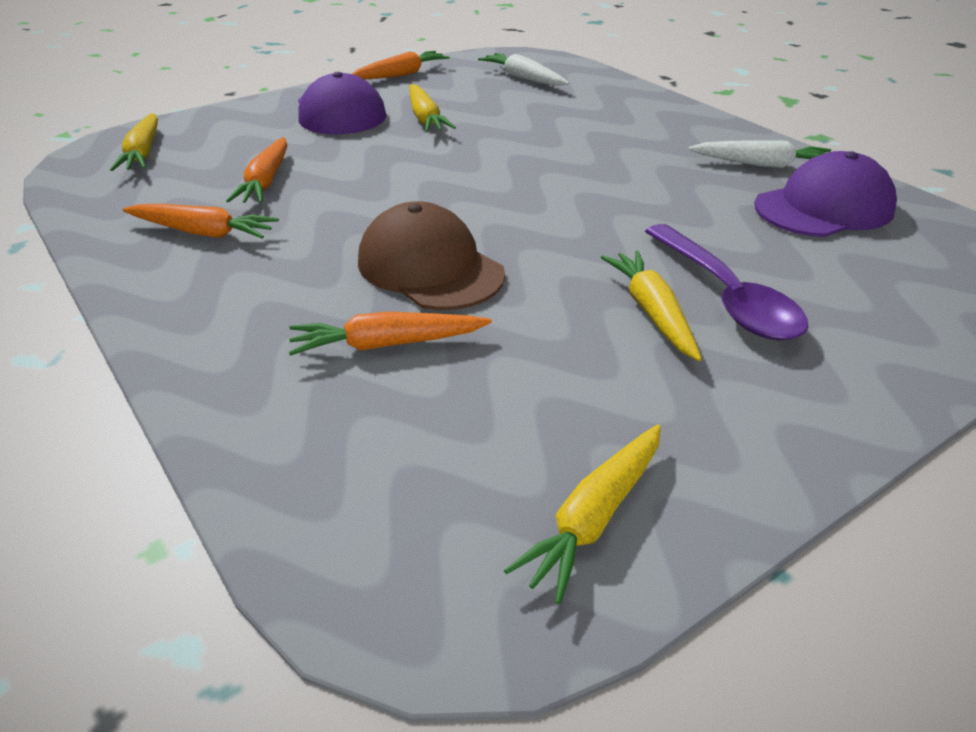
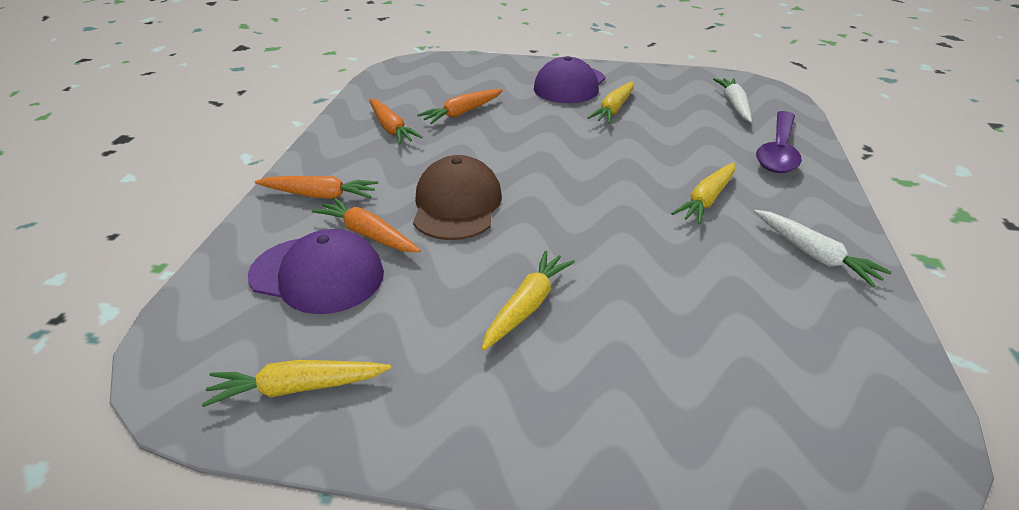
camera: 45 degrees right, 0 degrees up
(143, 152) = (435, 71): yellow carrot -> yellow carrot (707, 199)
(400, 75) = (649, 72): orange carrot -> orange carrot (319, 195)
(726, 296) = (594, 328): purple spoon -> purple spoon (778, 151)
(824, 207) = (804, 315): purple cap -> purple cap (317, 275)

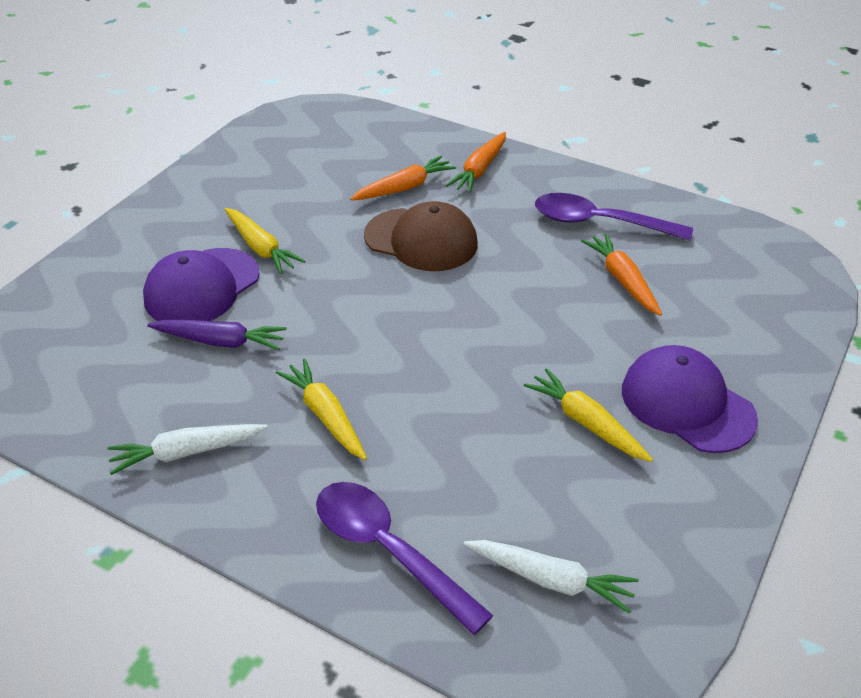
camera: 110 degrees right, 5 degrees up
(298, 388) = (261, 148): yellow carrot -> none
(317, 275) = (366, 161): purple cap -> purple cap (202, 287)
(391, 128) = (599, 223): orange carrot -> purple spoon
(685, 283) = (220, 341): none -> purple carrot

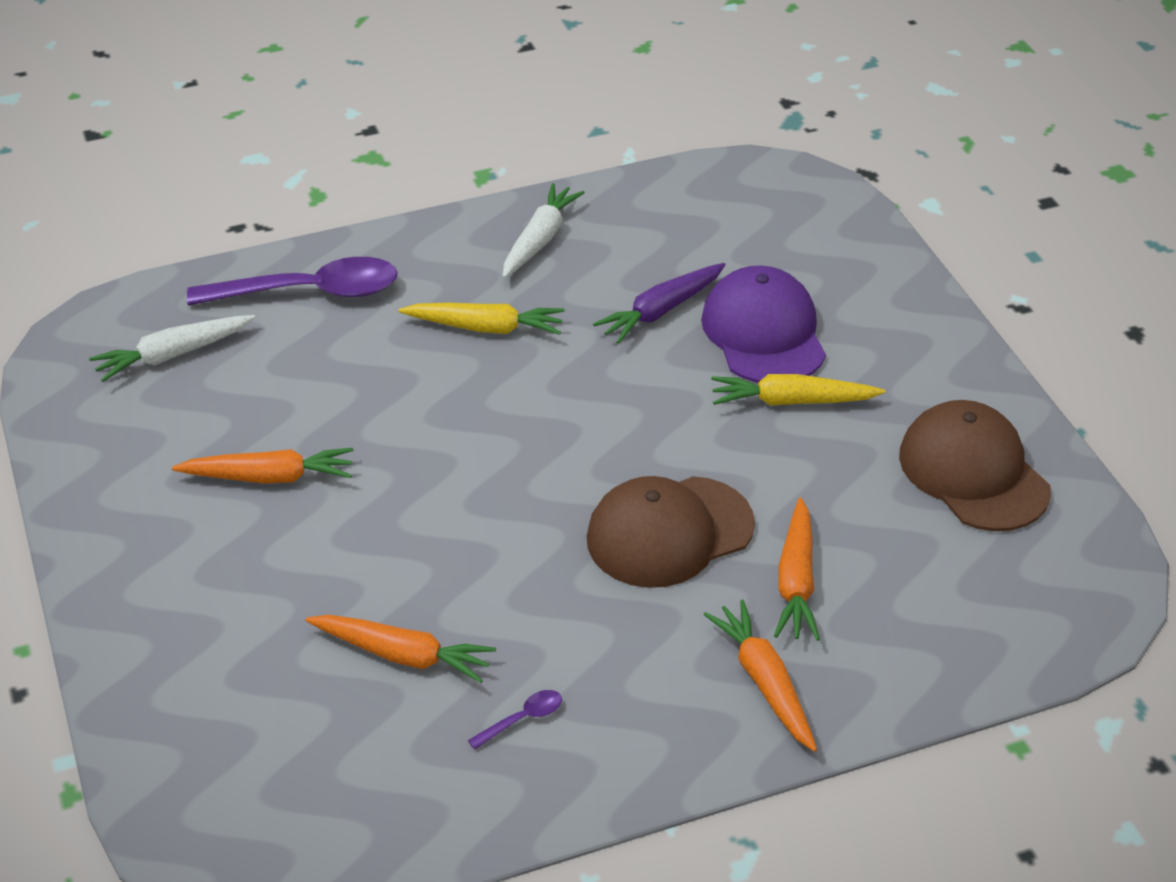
camera: 130 degrees right, 0 degrees up
(257, 169) = (973, 472): none -> brown cap
(586, 423) = (268, 477): yellow carrot -> orange carrot
(599, 223) = (522, 719): purple spoon -> purple spoon, size x0.41
(687, 404) = (195, 562): purple cap -> none

